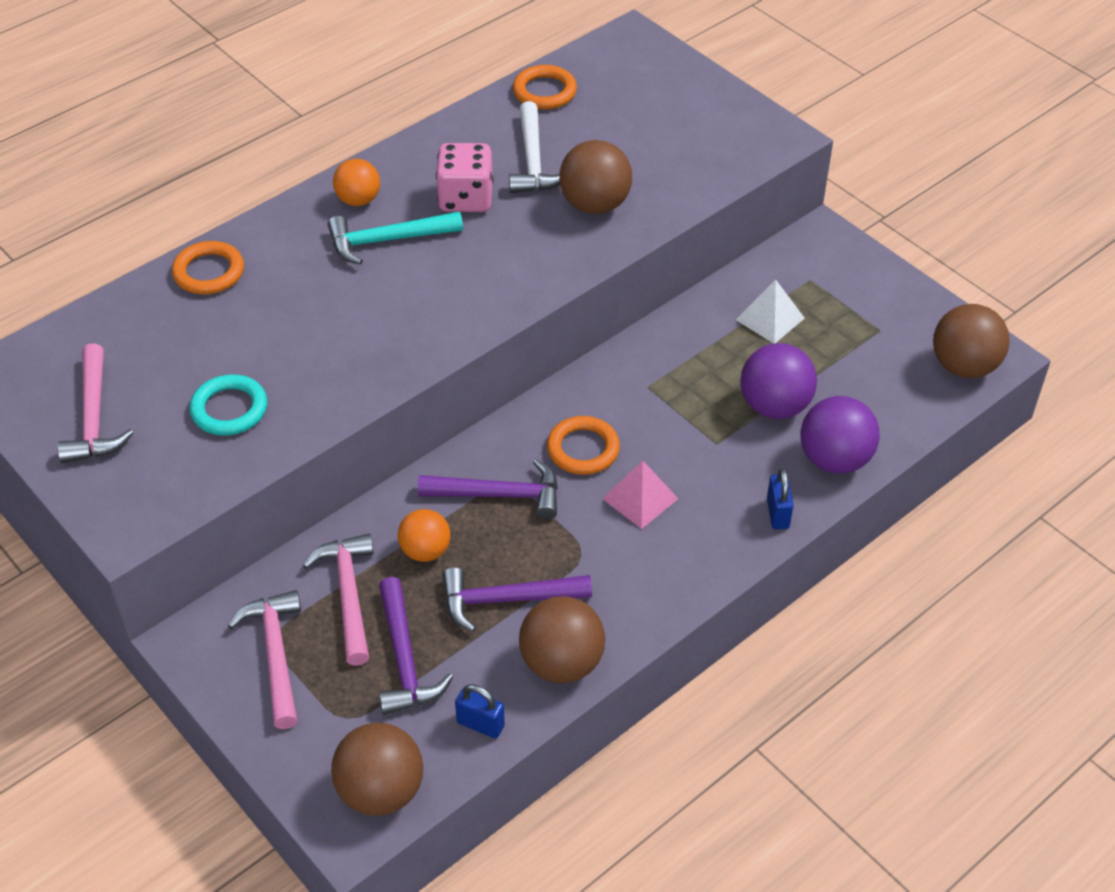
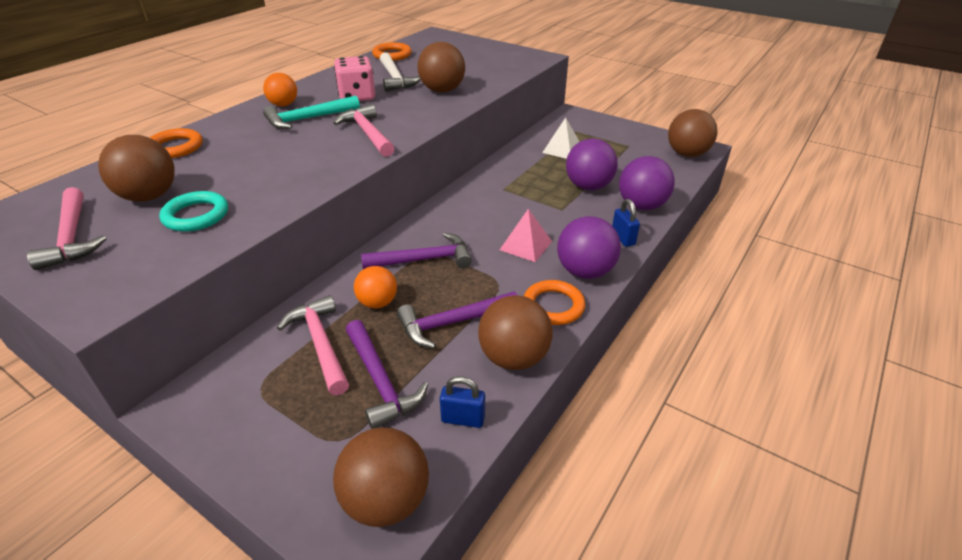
camera: 15 degrees left, 10 degrees down
(176, 364) = (149, 196): none -> brown ball
(275, 655) = (262, 402): pink hammer -> pink hammer (367, 133)
(583, 449) = (474, 226): orange ring -> orange ring (553, 306)
(700, 558) = (585, 272): none -> purple ball

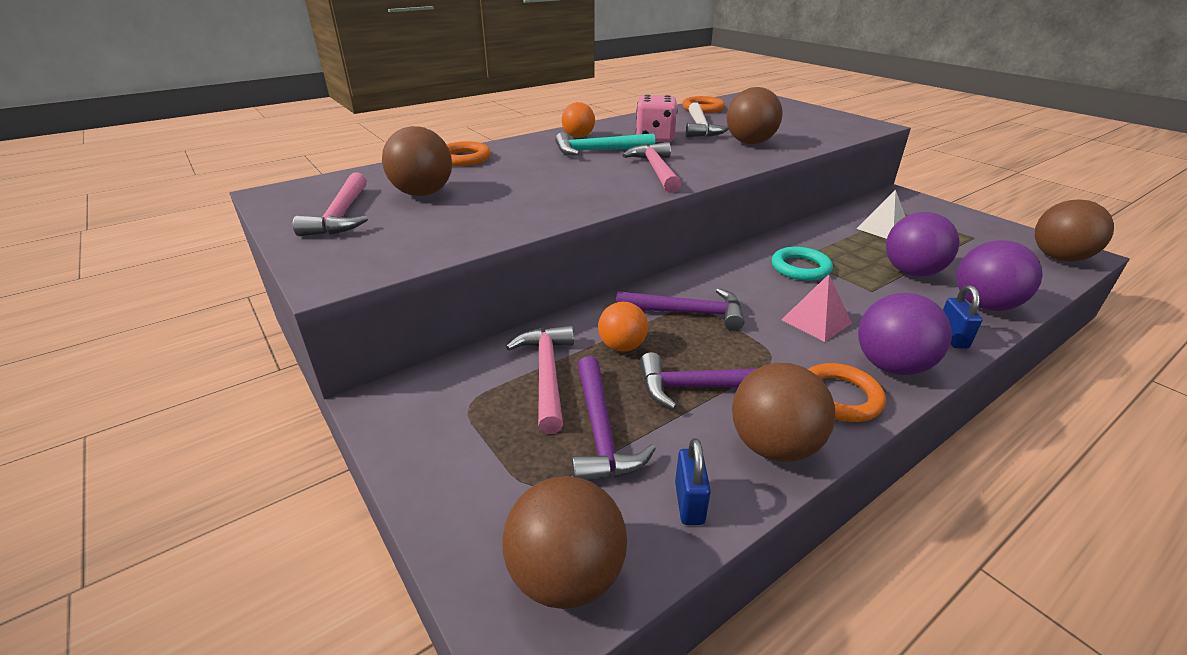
camera: 20 degrees right, 5 degrees down
(196, 215) = (458, 215): turquoise ring -> turquoise ring (800, 268)
(463, 419) = (689, 503): blue padlock -> blue padlock turned 60 degrees clockwise

